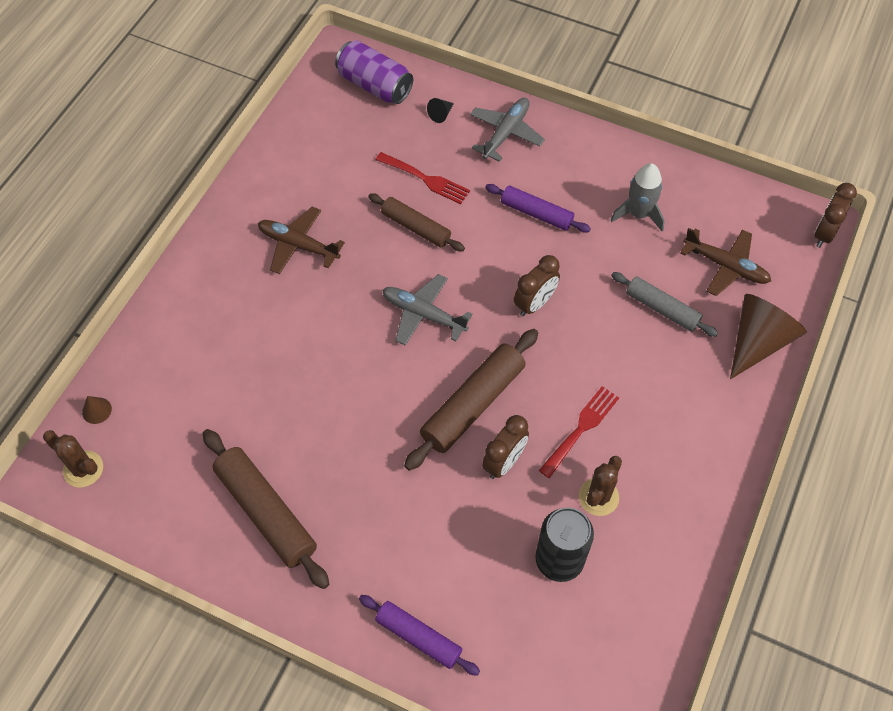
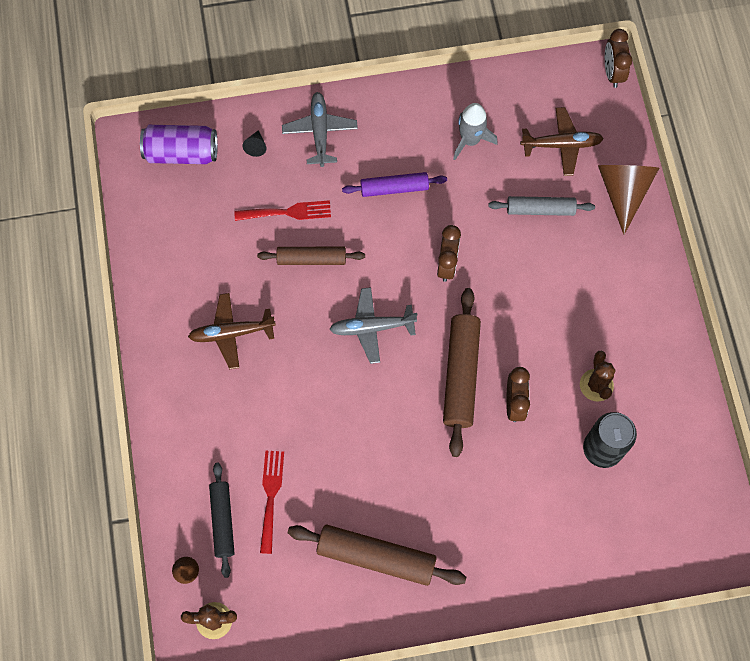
camera: 35 degrees left, 10 degrees up
(161, 391) = (222, 521): none -> black rolling pin
(418, 637) = (549, 569): purple rolling pin -> none
(581, 428) = (549, 342): red fork -> red fork (271, 496)

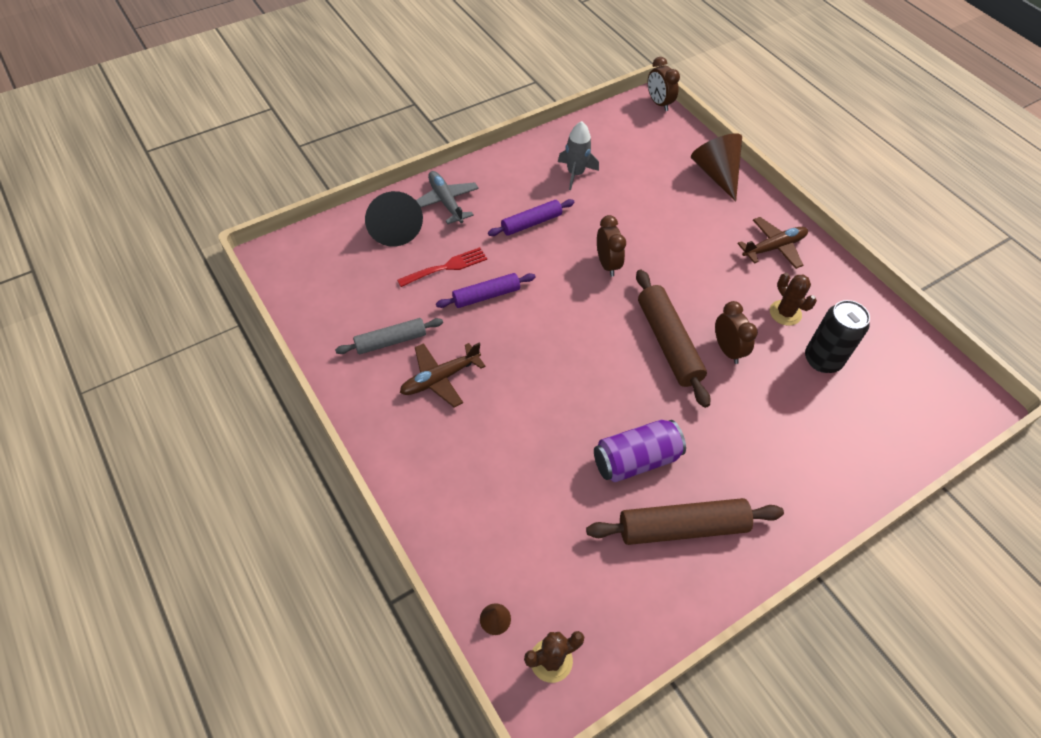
camera: 25 degrees left, 15 degrees down
(181, 153) = (326, 251): purple can -> purple can (635, 460)
(222, 521) = (511, 553): black rolling pin -> none
(256, 146) = (394, 227): black cone -> black cone, size x2.45
(271, 496) = (549, 510): red fork -> none
(311, 259) = (486, 296): brown rolling pin -> purple rolling pin
(372, 327) = (569, 331): grey plane -> none
(540, 209) = (660, 203): grey rolling pin -> grey rolling pin (391, 341)
(561, 145) = (649, 157): brown plane -> brown plane (773, 247)

